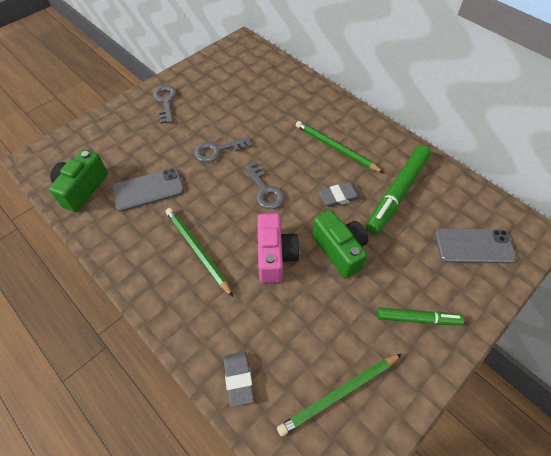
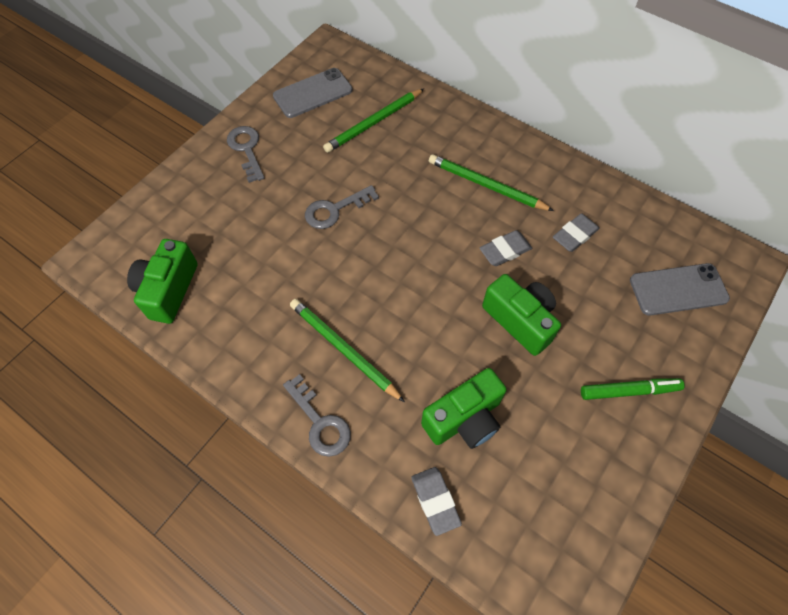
camera: 10 degrees left, 5 degrees up
(148, 189) = (257, 278): grey phone -> grey phone (313, 93)
(265, 190) = (409, 256): grey key -> grey key (320, 422)
(275, 256) = (442, 341): pink camera -> none
(278, 318) = (464, 419): none -> green camera
(339, 394) = (557, 497): green pencil -> green pencil (374, 123)
(397, 193) = (574, 235): green marker -> grey eraser

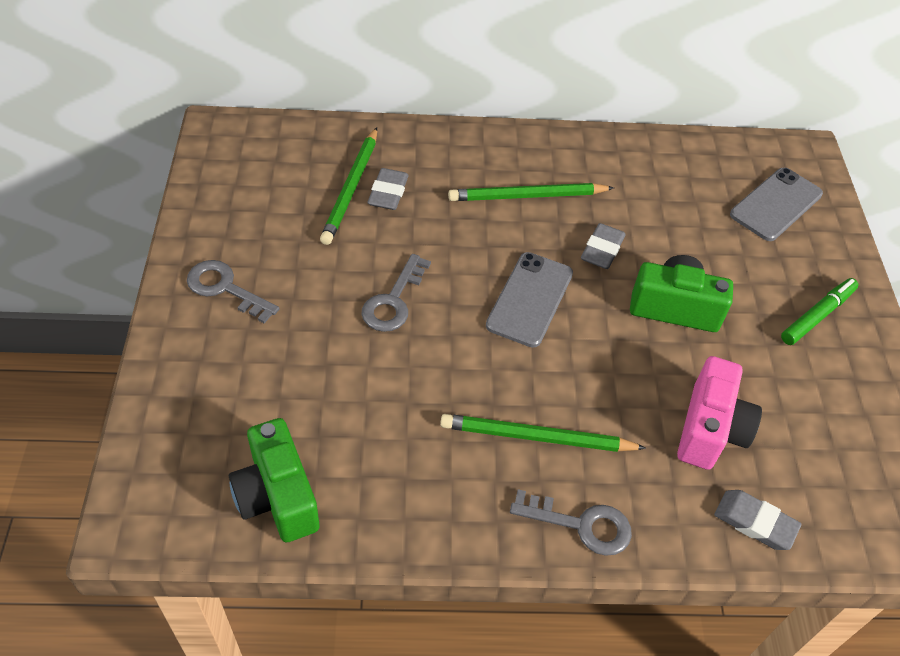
camera: 40 degrees left, 10 degrees down
(313, 93) = (249, 189): grey phone -> grey phone (530, 299)
(464, 419) = (710, 429): green camera -> pink camera
(574, 235) = (650, 202): grey eraser -> grey eraser (388, 193)

